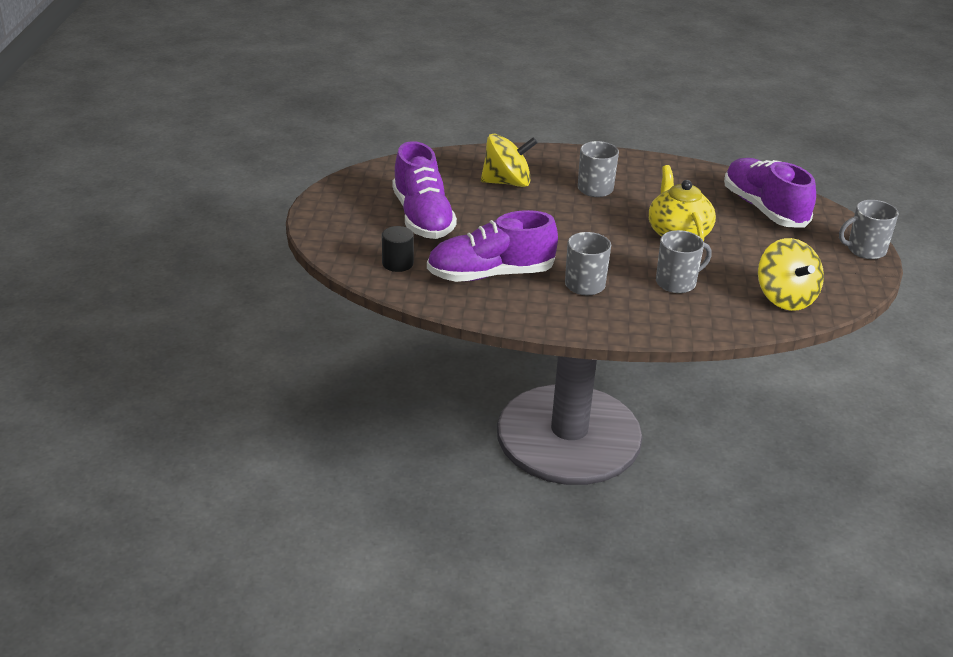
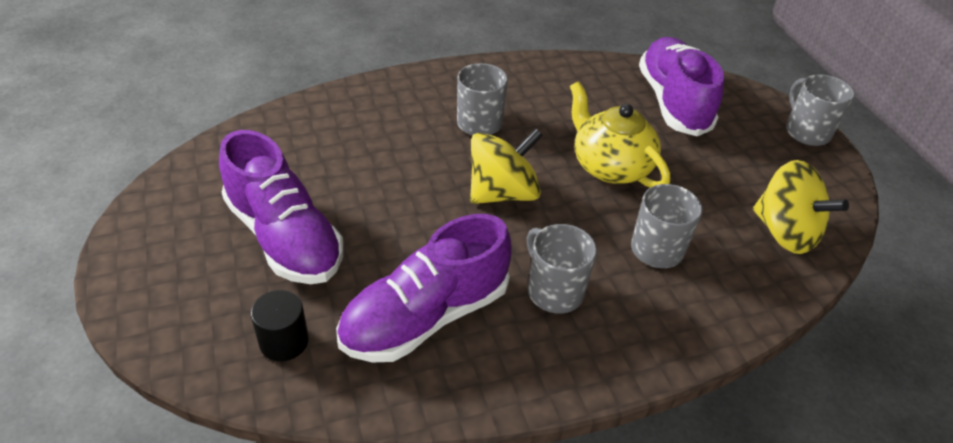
camera: 25 degrees left, 10 degrees up
(507, 182) = (369, 142): yellow spinning top -> yellow spinning top (502, 193)
(764, 209) = (673, 102): purple shoe -> purple shoe turned 45 degrees clockwise
(865, 250) = (806, 131): grey mug -> grey mug turned 105 degrees clockwise

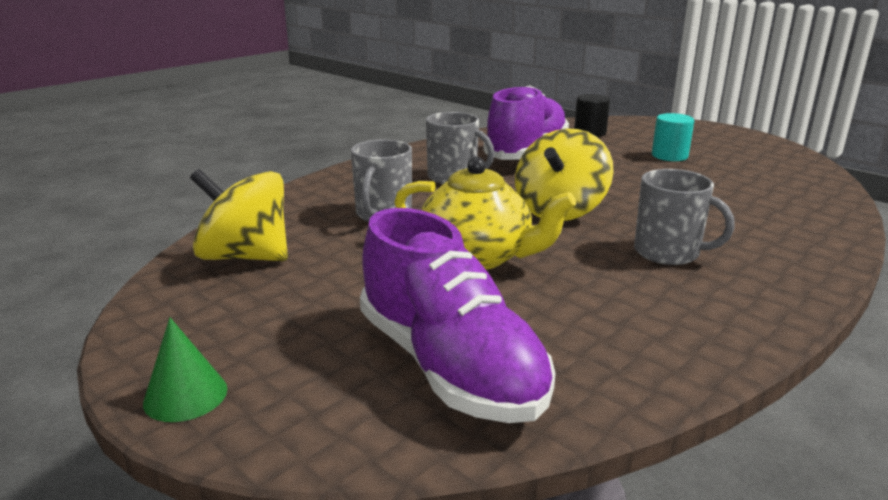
camera: 155 degrees right, 20 degrees down
(284, 237) = (669, 156): purple shoe -> turquoise cylinder
(806, 131) = (185, 395): grey mug -> green cone

